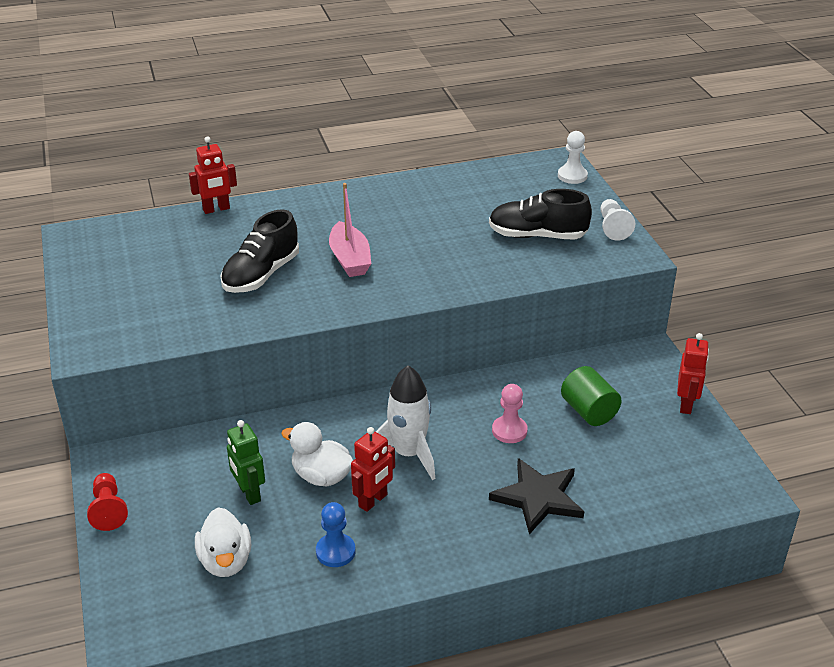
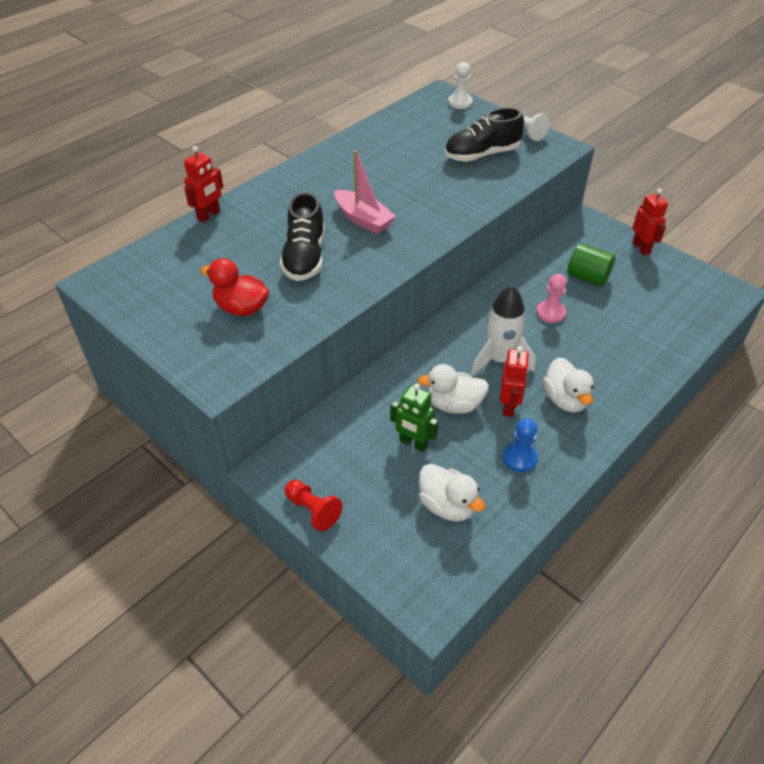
camera: 30 degrees left, 10 degrees up
(163, 299) = (241, 308): none -> red duck
(437, 519) = (565, 400): none -> white duck
(538, 498) = (614, 353): black star -> none

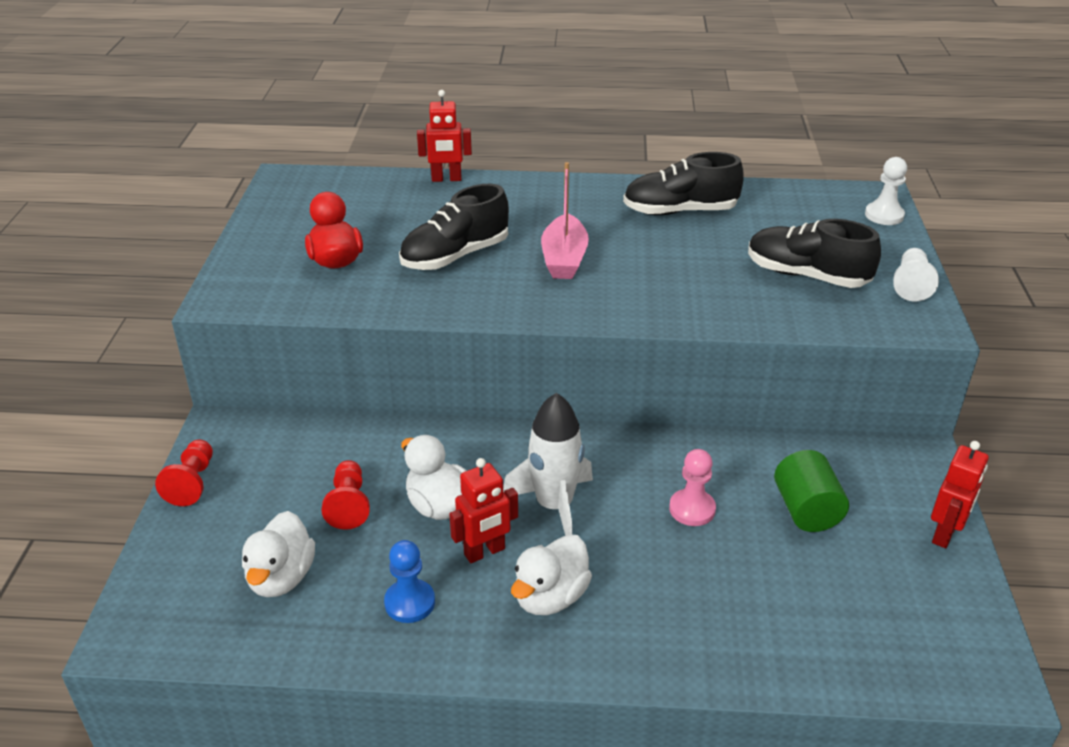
camera: 50 degrees right, 10 degrees down
(370, 156) = (680, 211): none -> black shoe
(413, 443) = (349, 505): green robot -> red pawn

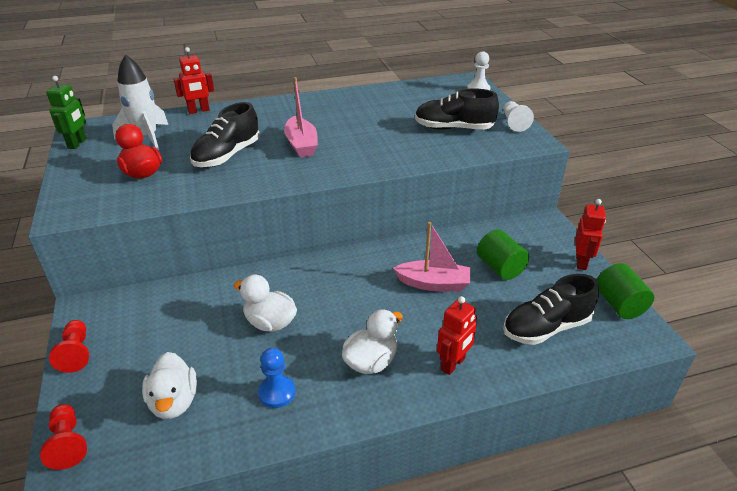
camera: 20 degrees left, 0 degrees up
(273, 201) = (77, 143): none -> green robot
(349, 505) = (204, 338): red pawn -> red pawn (68, 443)
(485, 552) = (314, 345): red robot -> red robot (453, 364)
(550, 597) = (371, 362): white duck -> white duck turned 150 degrees counterclockwise
(554, 506) = (347, 303): white rocket -> white rocket (146, 137)
(680, 211) = (360, 106): black shoe -> black shoe (546, 328)
(692, 509) = (433, 284): pink pawn -> pink boat
(971, 616) = (619, 305): none -> green cylinder

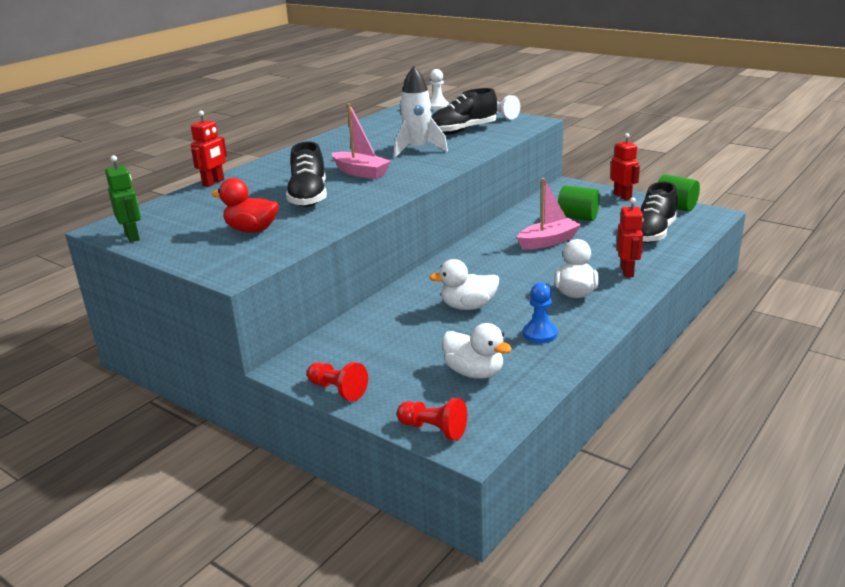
camera: 35 degrees left, 10 degrees down
(146, 137) = (200, 211): white rocket -> white rocket (418, 149)

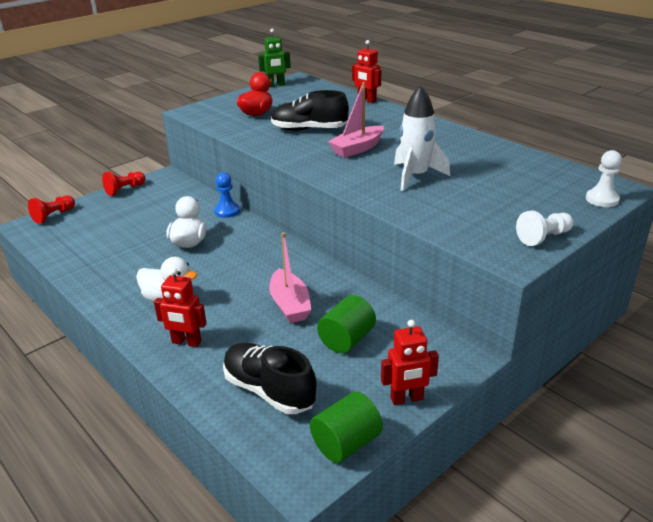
camera: 100 degrees right, 5 degrees up
(463, 131) = (480, 206): black shoe -> none
(474, 372) = (96, 235): white duck -> none
(540, 334) = (119, 268): blue pawn -> blue pawn (227, 211)

